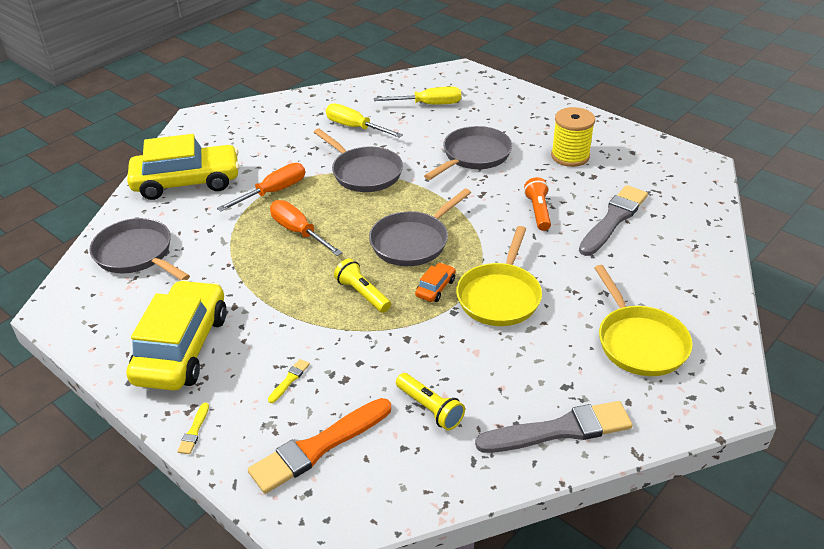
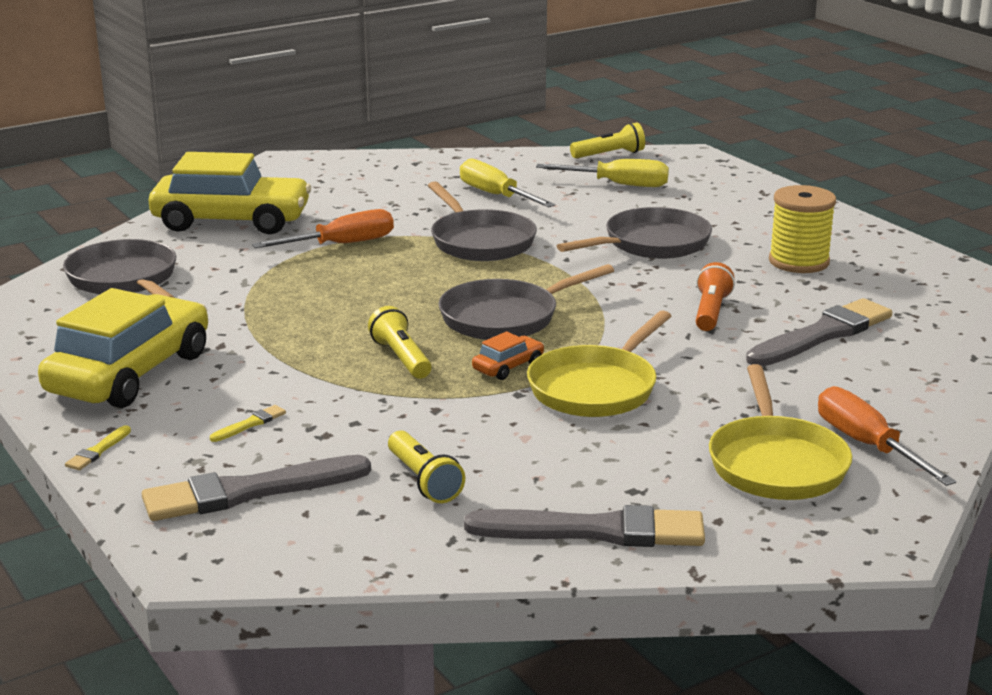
camera: 15 degrees right, 15 degrees down
(298, 232) = (351, 287): orange screwdriver -> orange screwdriver (867, 445)
(318, 447) = (248, 492): orange brush -> grey brush
(410, 78) = (609, 155): none -> yellow flashlight

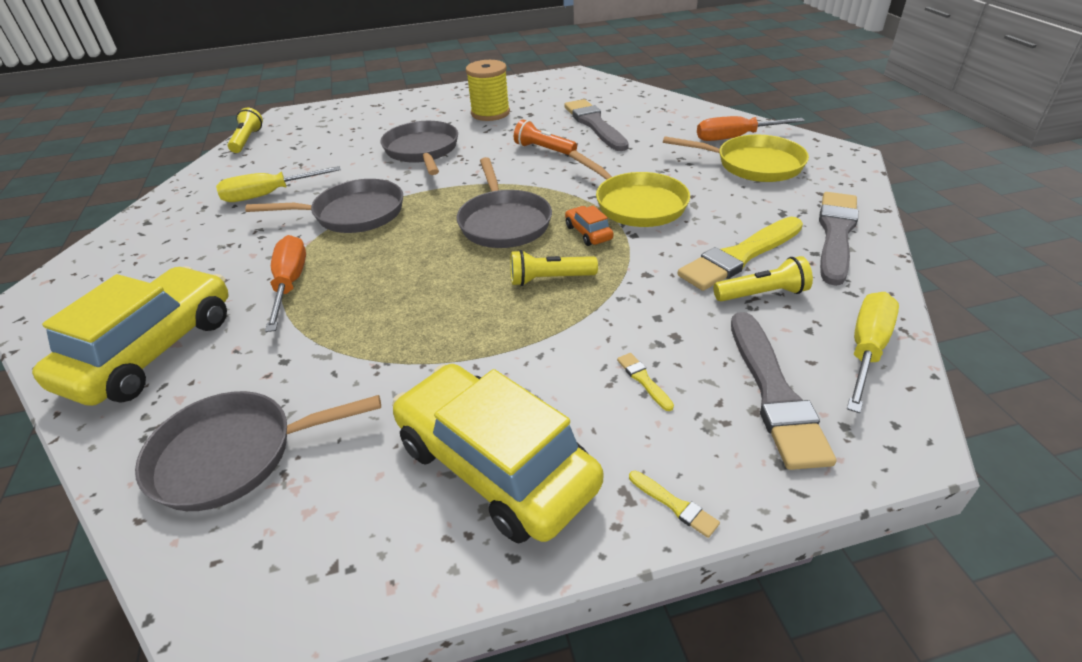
camera: 70 degrees left, 15 degrees up
(502, 463) = (740, 256): none -> yellow brush
(618, 184) = (307, 145): yellow screwdriver -> yellow screwdriver (866, 349)

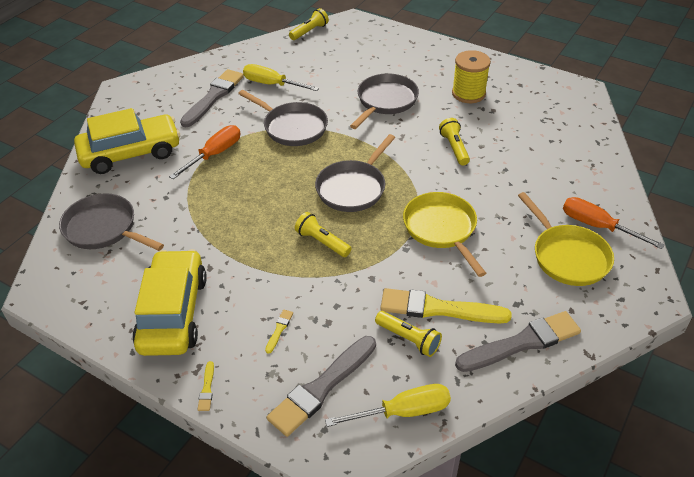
camera: 45 degrees right, 5 degrees up
(543, 149) = (454, 148): orange flashlight -> yellow flashlight
(588, 233) = (384, 228): orange car -> none
(594, 124) = (519, 148): grey brush -> grey brush (213, 97)
(636, 204) = (441, 229): yellow pan -> yellow pan turned 150 degrees clockwise

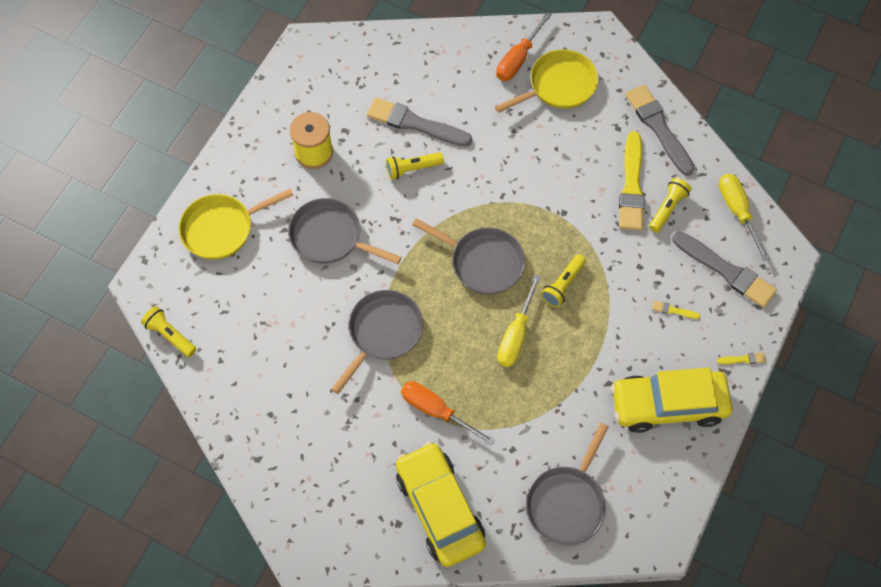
camera: 95 degrees left, 20 degrees up
(213, 97) = (323, 433): grey brush -> grey brush (415, 123)
(272, 84) = (296, 367): yellow screwdriver -> yellow screwdriver (516, 335)
(441, 229) = (535, 182): yellow pan -> yellow pan (222, 228)

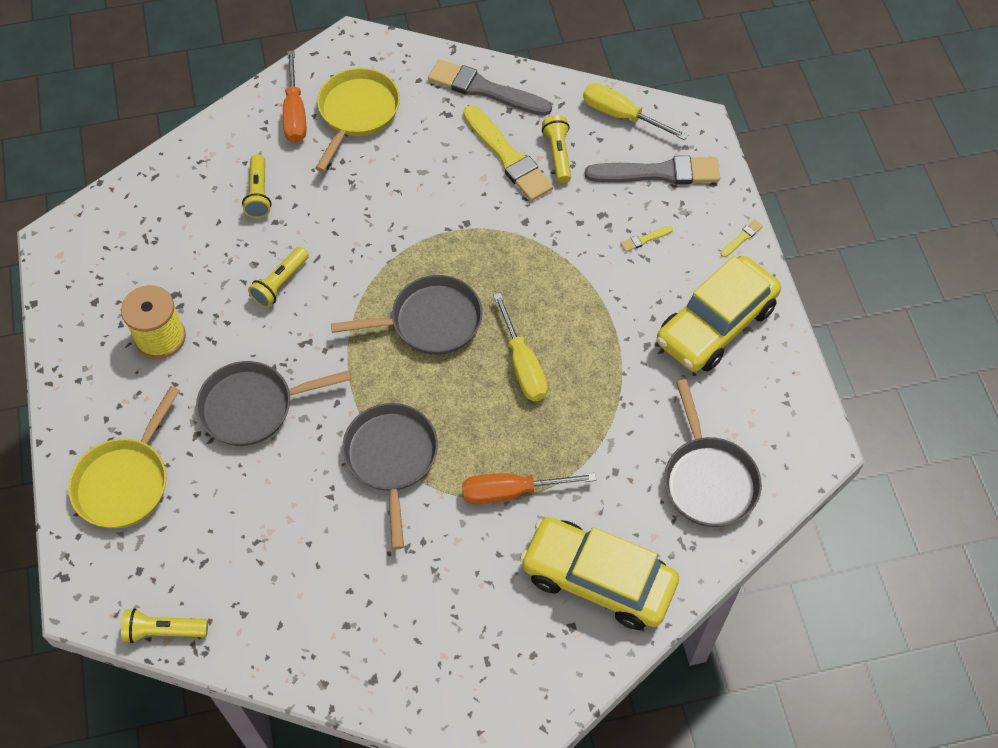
camera: 40 degrees left, 5 degrees down
(415, 123) = (244, 239): grey brush -> none
(563, 285) = (525, 288): yellow flashlight -> yellow flashlight (259, 194)

